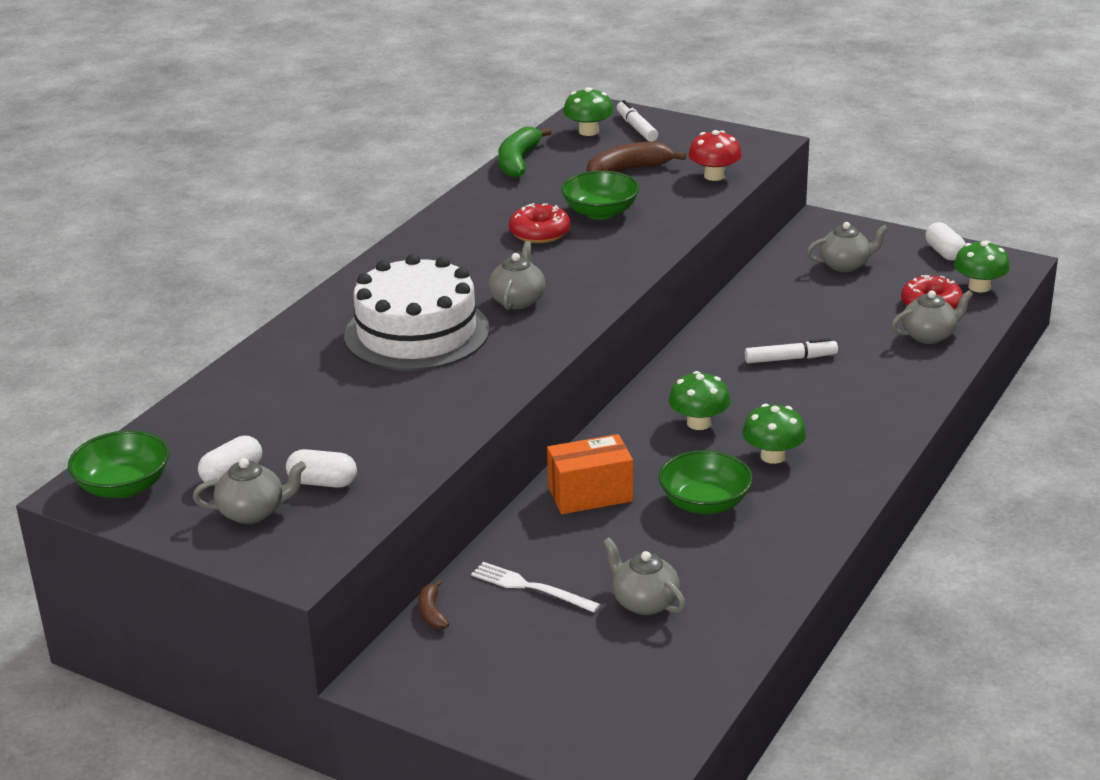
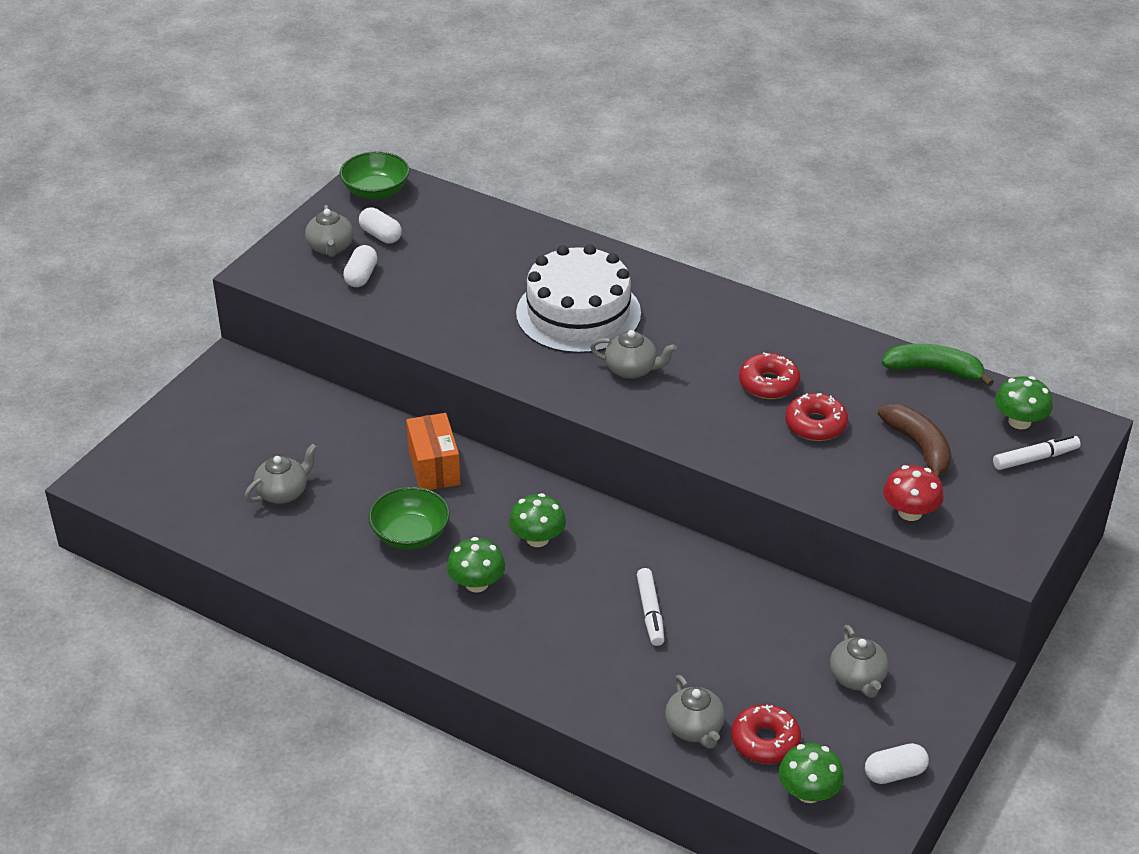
camera: 90 degrees right, 10 degrees up
(432, 612) = (297, 384): brown banana -> none
(530, 587) = (315, 433): white fork -> none
(600, 212) = (815, 425): green bowl -> red donut

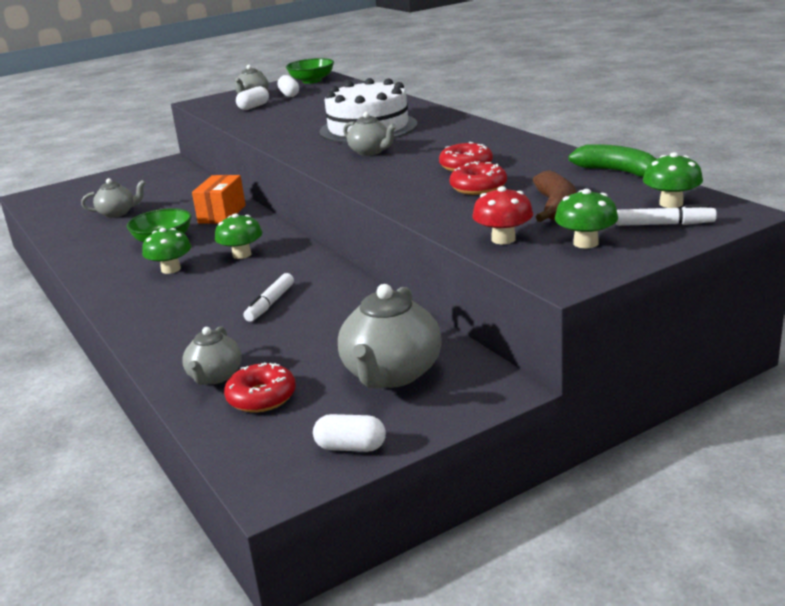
camera: 30 degrees right, 15 degrees down
(808, 792) = (256, 441): green mushroom -> green mushroom (585, 243)
(857, 678) = (391, 374): grey teapot -> grey teapot, size x1.72

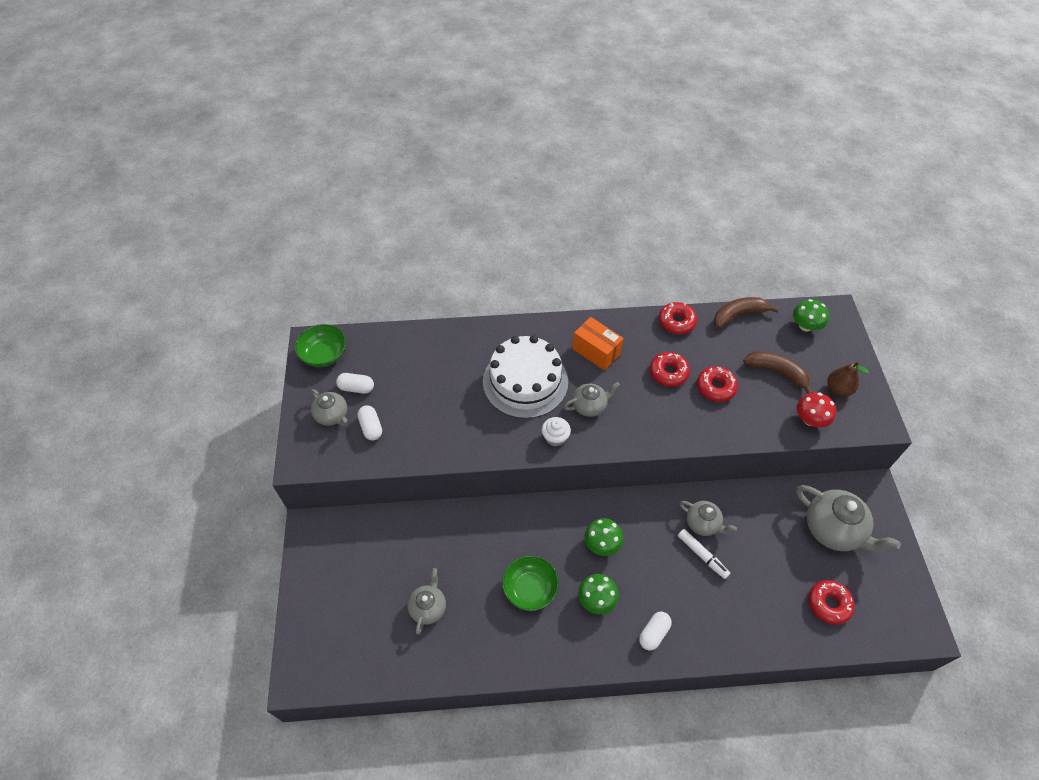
camera: 65 degrees left, 30 degrees up
(215, 376) = (790, 621): grey teapot -> grey teapot (703, 523)
(222, 214) = (502, 529): orange box -> orange box (596, 352)
(313, 151) = (555, 437): none -> white cupcake
(351, 447) = (901, 580): white capsule -> white capsule (653, 633)
(550, 152) = (676, 322): none -> red donut
(585, 243) = (838, 389): green mushroom -> brown pear
(618, 172) = (738, 315): green banana -> brown banana
(664, 224) = (833, 346): white marker -> none

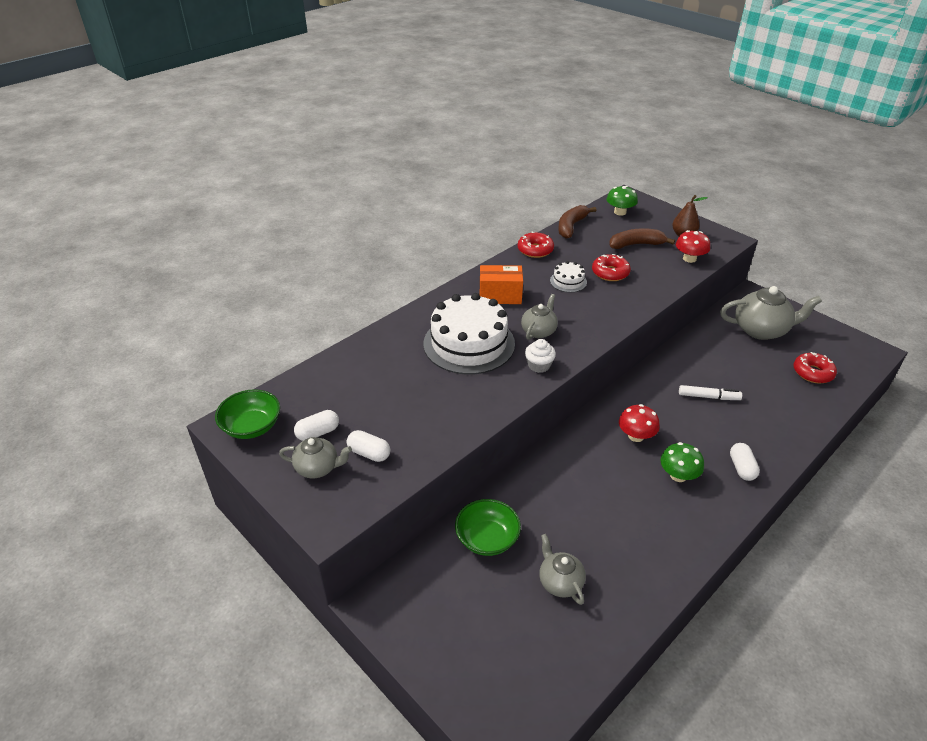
camera: 40 degrees left, 15 degrees down
(530, 589) = (623, 504): green bowl -> green bowl (487, 538)
(602, 544) = (636, 436): green mushroom -> red mushroom
(668, 373) = (568, 281): red donut -> white cake
(703, 523) = (684, 377): grey teapot -> none

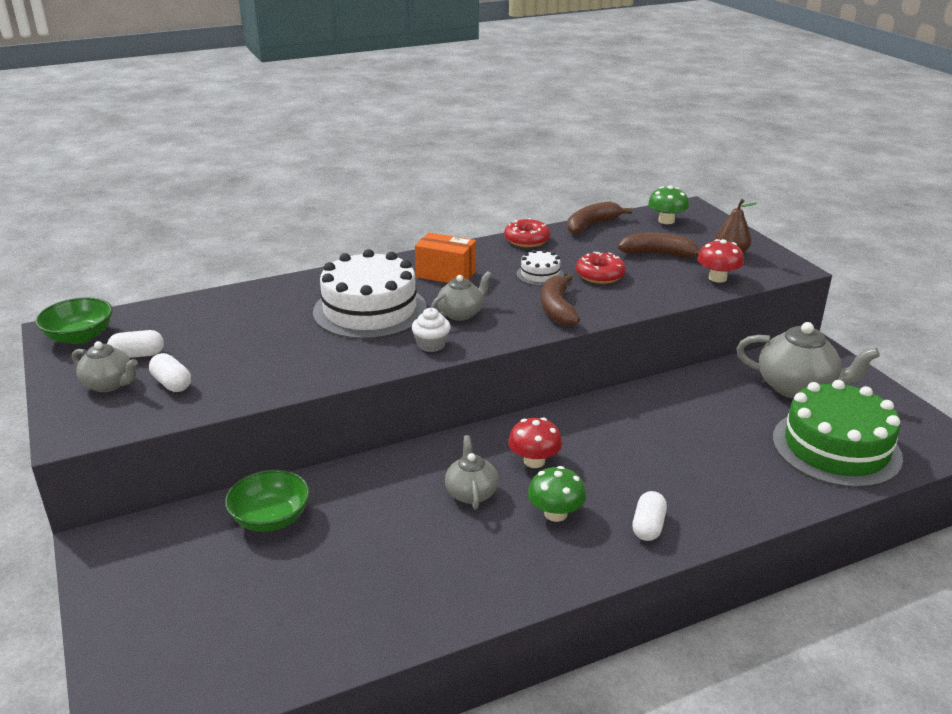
camera: 20 degrees right, 10 degrees down
(560, 582) = (318, 582): grey teapot -> grey teapot (471, 493)
(603, 311) = (557, 309): none -> brown banana
(708, 397) = (664, 442): white marker -> none
(812, 373) = (836, 447): red donut -> green cake

